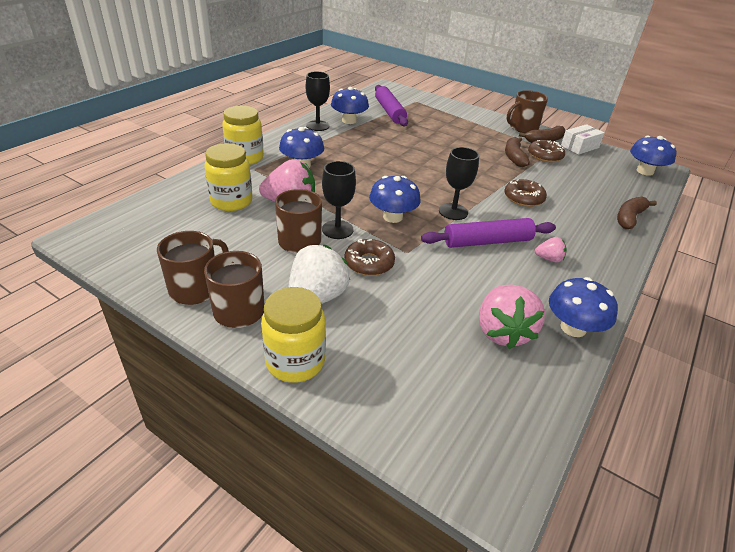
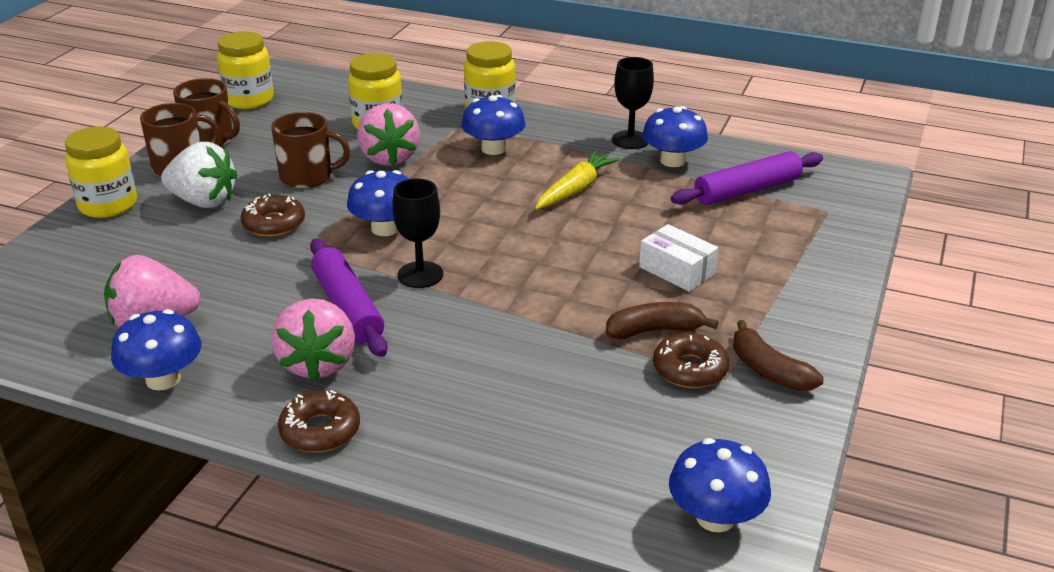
camera: 80 degrees right, 5 degrees down
(125, 260) = (249, 100): none -> yellow jar
(337, 229) = (340, 195): black goblet -> none
(369, 150) = (575, 189): none -> yellow carrot
(522, 128) = (813, 341): brown mug -> none
(523, 198) = (496, 341): brown donut -> brown donut (320, 430)
(549, 259) = (318, 363): pink strawberry -> pink strawberry, size x2.04
(579, 146) = (777, 421): white box -> white box (677, 270)
(629, 218) = (481, 466): brown banana -> none

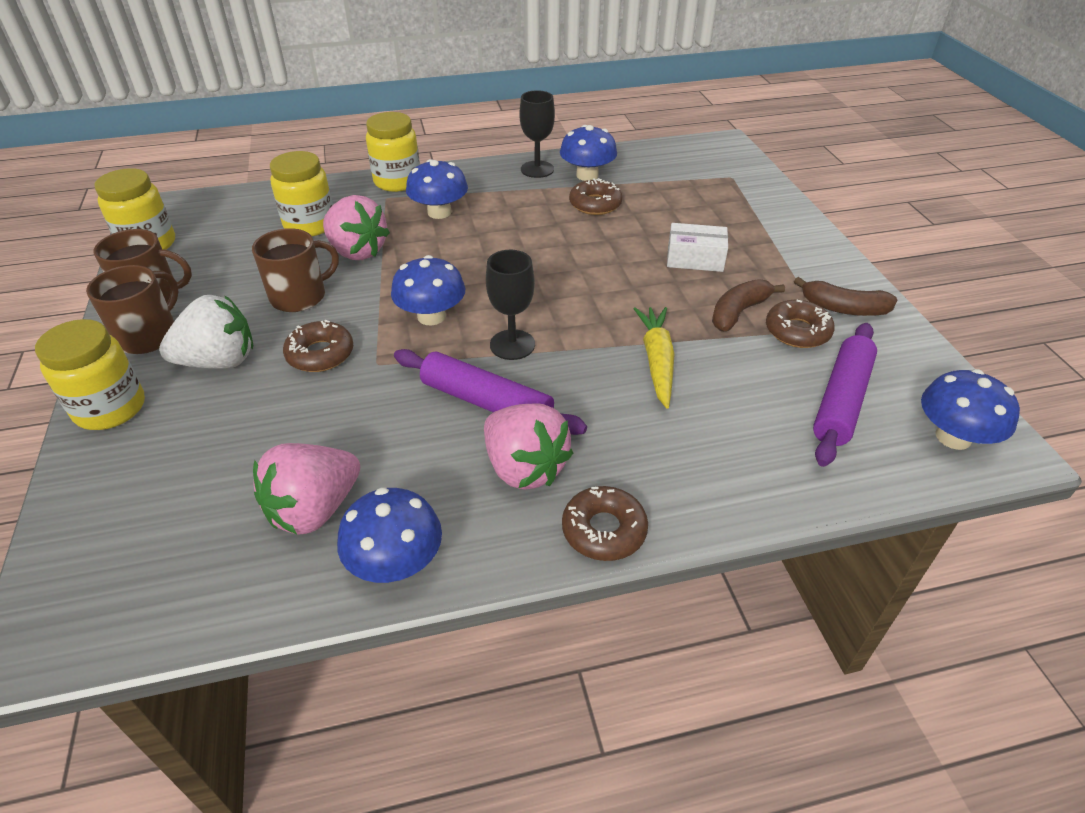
camera: 35 degrees left, 10 degrees up
(575, 189) = (545, 223): yellow carrot -> yellow carrot (657, 361)
(645, 189) = (595, 204): none -> brown donut
(747, 190) = (664, 180): purple rolling pin -> purple rolling pin (841, 401)

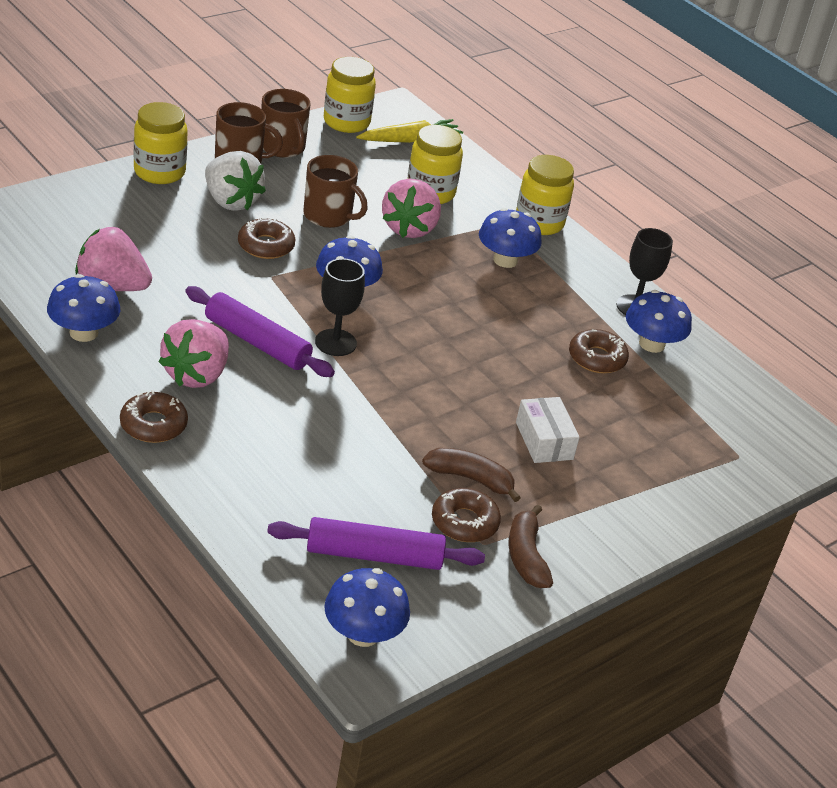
camera: 60 degrees right, 5 degrees down
(487, 402) = (257, 342): purple rolling pin -> purple rolling pin turned 60 degrees counterclockwise
(657, 361) = (363, 431): yellow carrot -> yellow carrot (410, 140)

